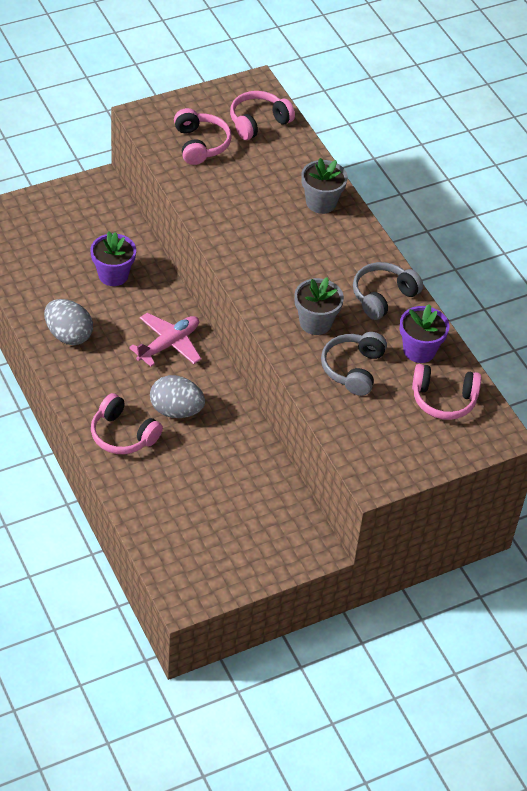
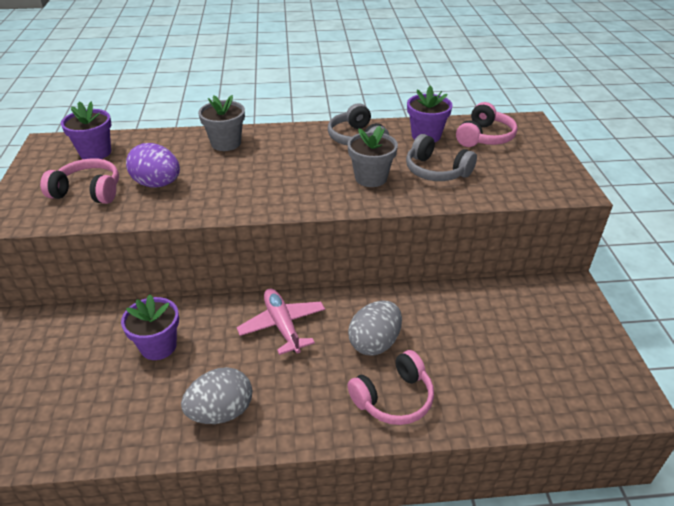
camera: 65 degrees left, 10 degrees down
(232, 182) = (157, 184): none -> purple egg
(258, 122) = (95, 152): pink headphones -> purple flower pot

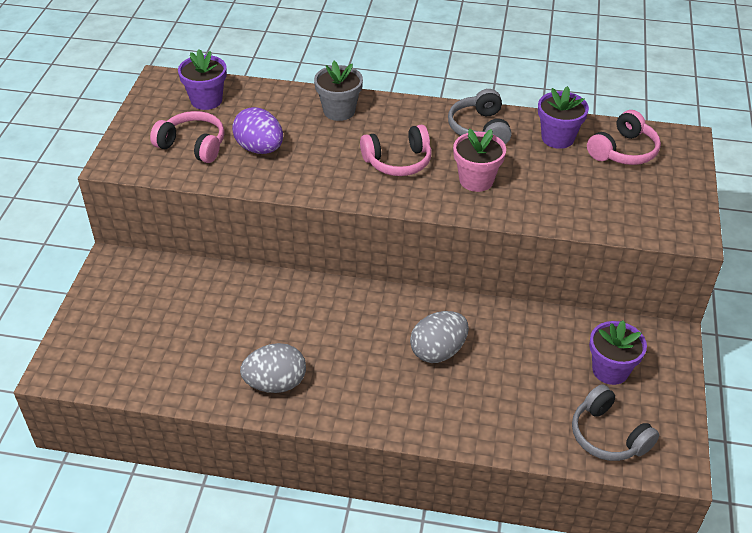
camera: 15 degrees right, 5 degrees up
(158, 346) = (232, 311): purple flower pot -> purple flower pot (610, 370)
(282, 326) = (353, 315): pink plane -> none
(371, 178) = (476, 180): grey flower pot -> pink flower pot
(394, 398) = (437, 407): pink headphones -> pink headphones (398, 161)
(436, 171) = (549, 184): grey headphones -> grey headphones (608, 435)

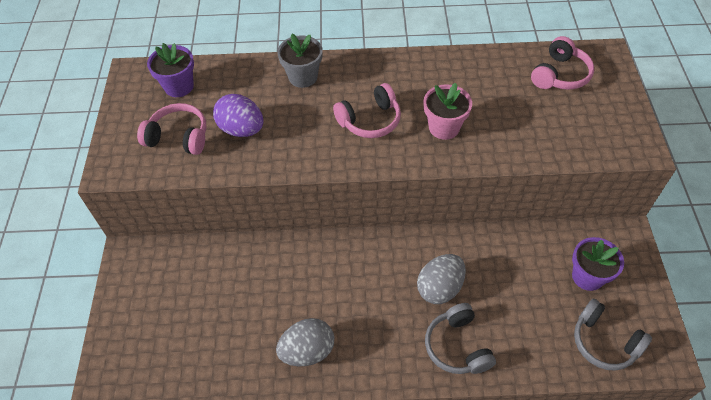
camera: 10 degrees left, 10 degrees up
(479, 129) = (431, 74): grey headphones -> grey headphones (457, 346)
(557, 138) = (501, 71): purple flower pot -> none

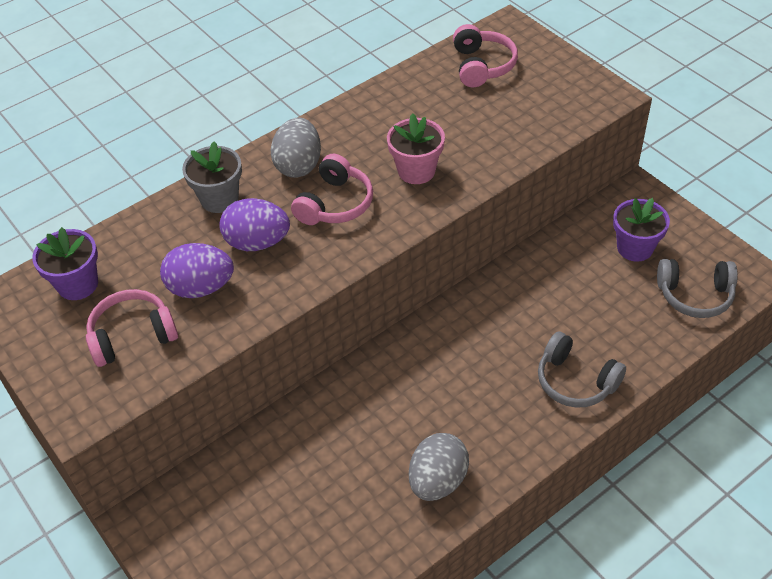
camera: 35 degrees left, 5 degrees down
(299, 119) = (257, 242): none -> purple egg
(440, 288) = (513, 340): grey egg -> grey egg (298, 165)

